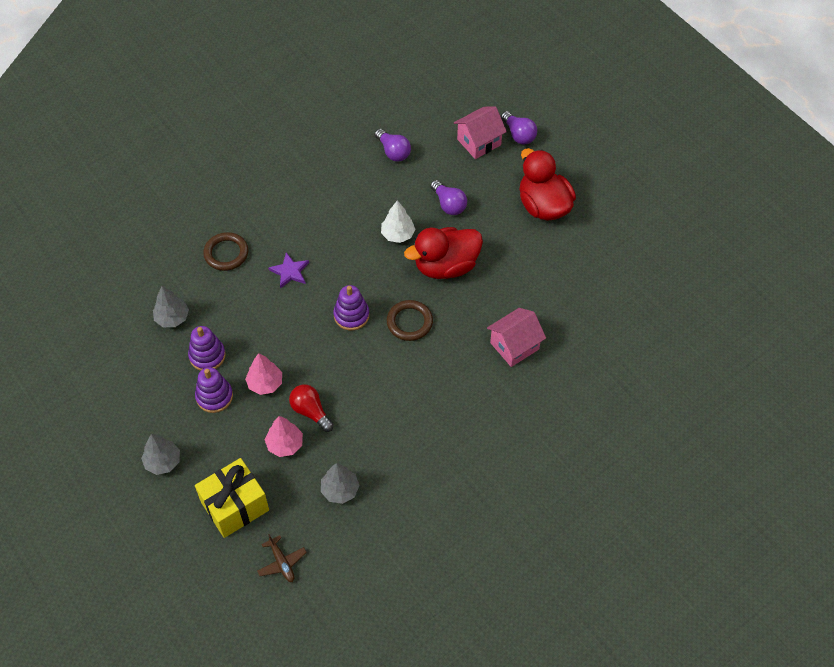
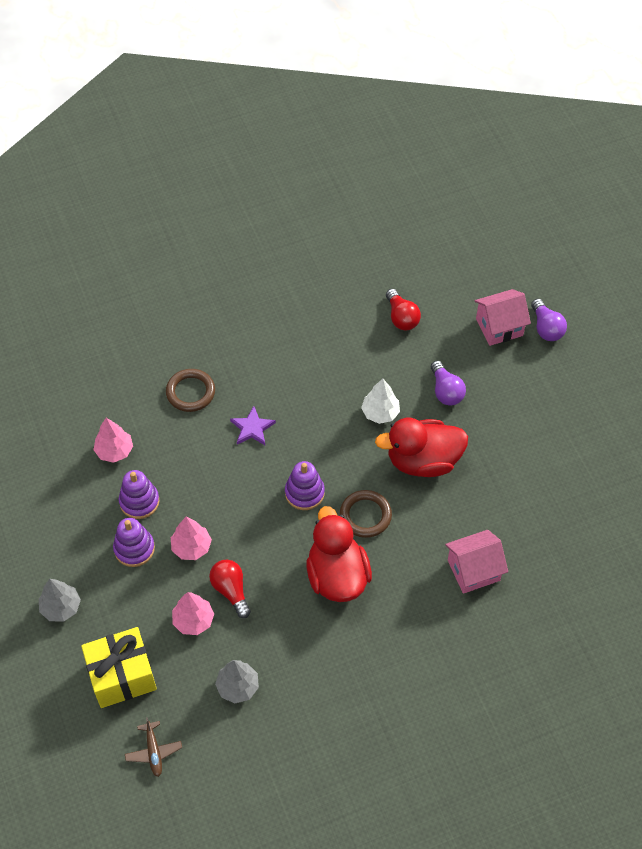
camera: 15 degrees right, 0 degrees up
(172, 318) = (114, 451): grey tree -> pink tree
(393, 152) = (401, 317): purple light bulb -> red light bulb
(543, 206) = (551, 416): red duck -> red duck (337, 576)

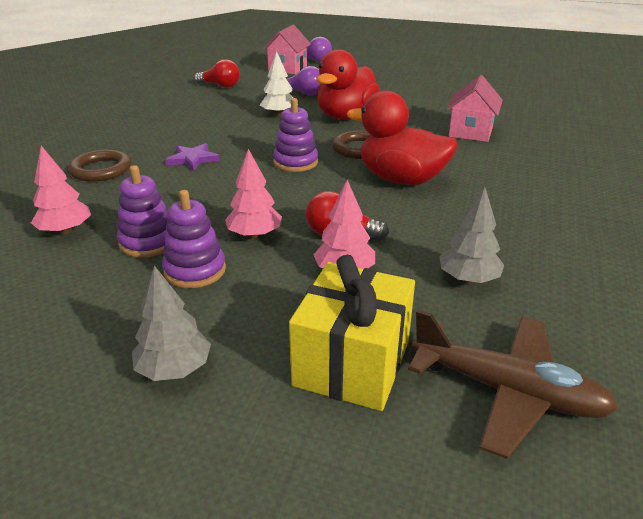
camera: 50 degrees left, 25 degrees down
(153, 751) = (507, 392): brown plane -> brown plane, size x1.89

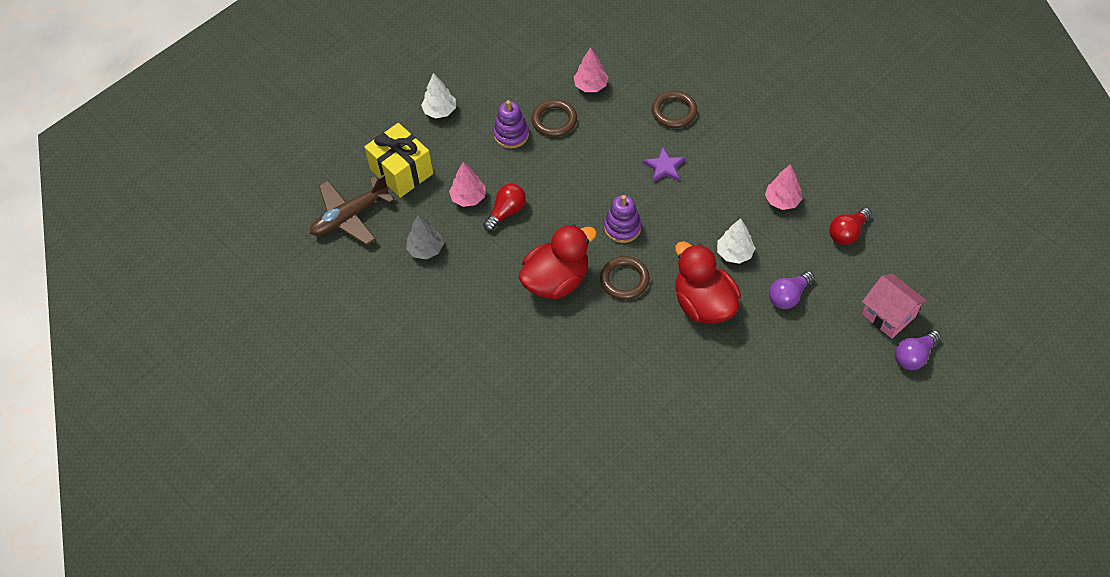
camera: 120 degrees right, 25 degrees up
(148, 242) = (554, 120): purple stacking toy -> brown ring
(174, 369) = (440, 111): grey tree -> white tree
(254, 235) = (531, 170): pink tree -> pink tree (782, 201)
(470, 132) = (613, 382): pink house -> none

